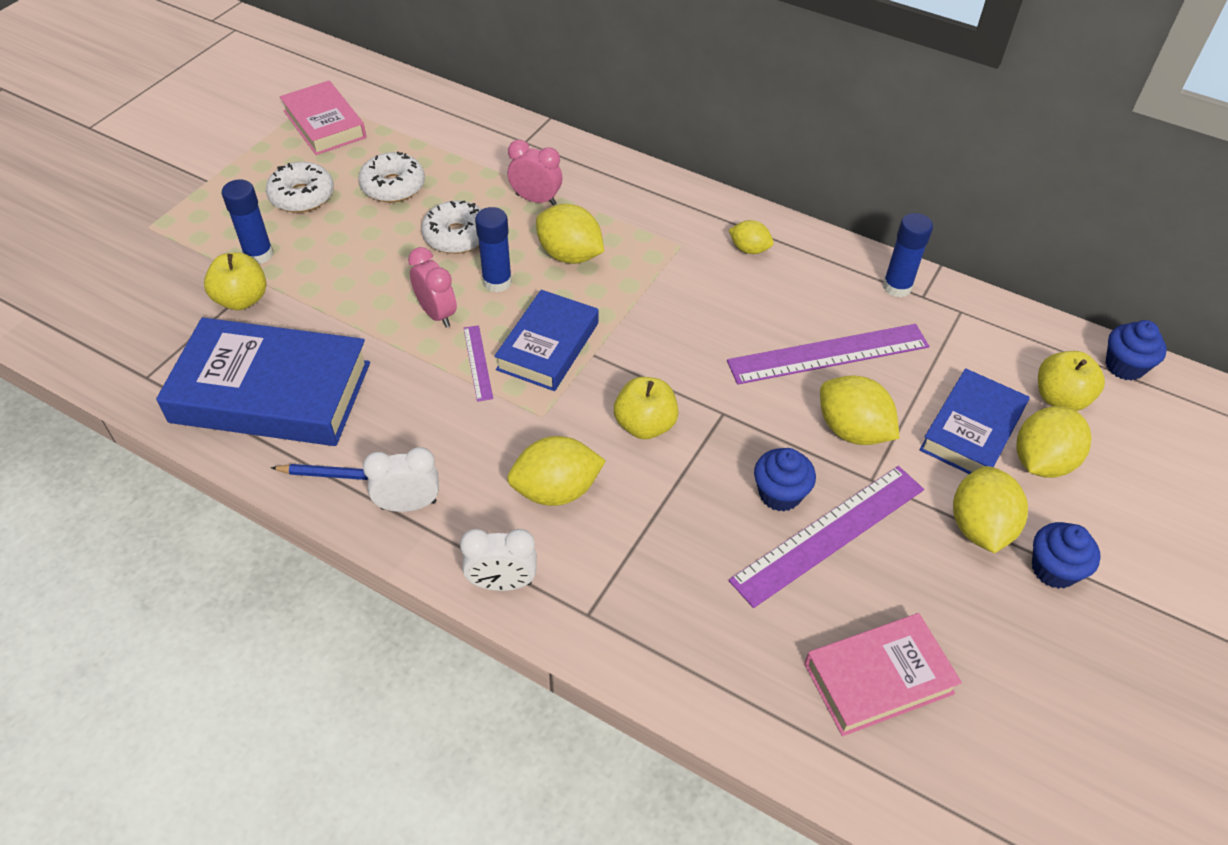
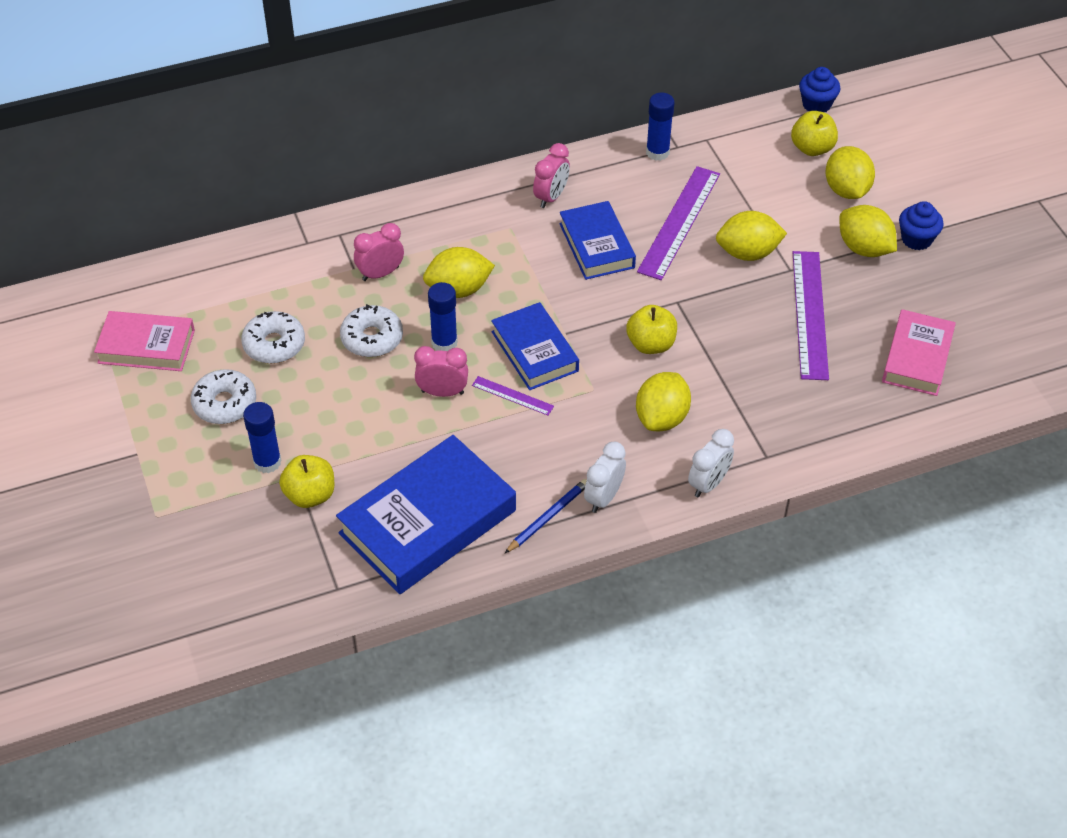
camera: 50 degrees left, 0 degrees up
(749, 249) = (551, 197): yellow lemon -> pink clock
(780, 494) = (762, 316): blue cupcake -> none
(972, 430) = (798, 202): blue book -> blue book (597, 245)

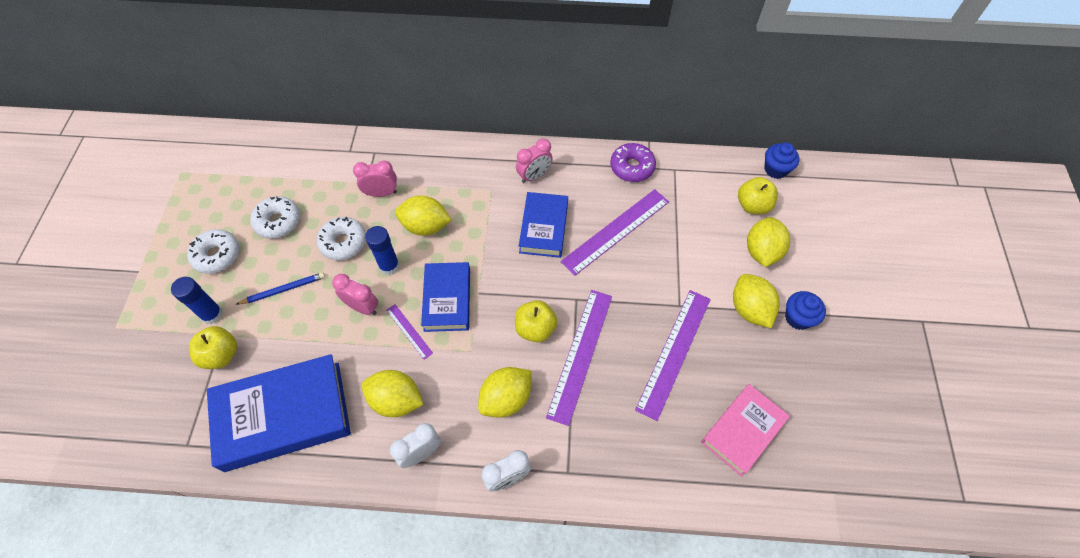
camera: 25 degrees right, 10 degrees up
(146, 346) = (200, 191): pink book -> none
(548, 517) = (369, 452): blue pencil -> blue pencil (283, 290)
(657, 152) = (632, 167): blue glue stick -> purple donut
(714, 350) = (580, 354): none -> purple ruler
(748, 253) = (654, 277): yellow lemon -> yellow lemon (396, 400)

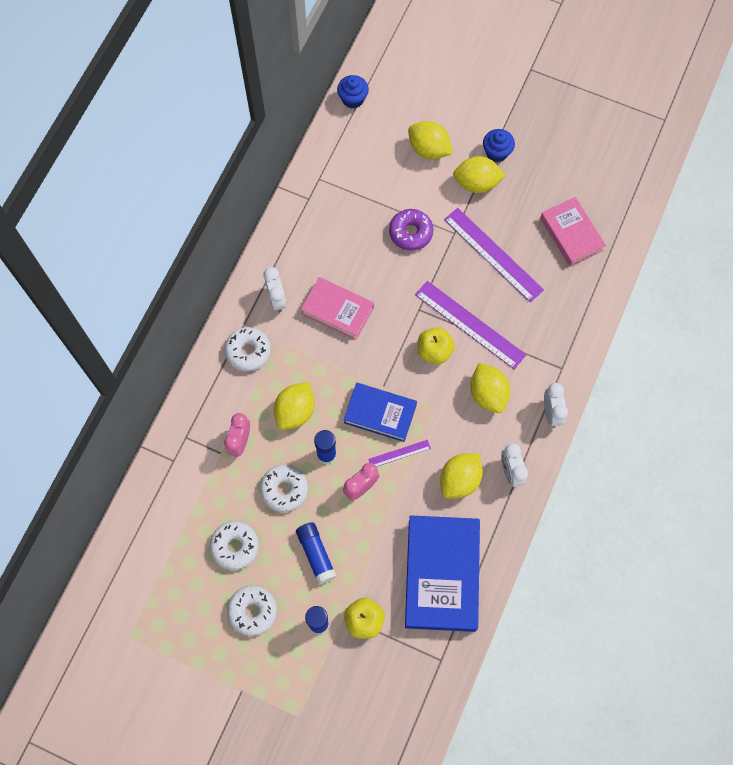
camera: 70 degrees left, 10 degrees up
(283, 290) = (316, 554): blue pencil -> blue glue stick
(473, 171) = (248, 351): none -> white donut
(534, 176) = (276, 299): pink clock -> white clock
(544, 228) = (337, 310): blue book -> pink book
(616, 231) = (364, 253): purple ruler -> none
(632, 167) = (302, 213): purple donut -> purple donut (410, 233)
(752, 205) = (382, 134): yellow apple -> none

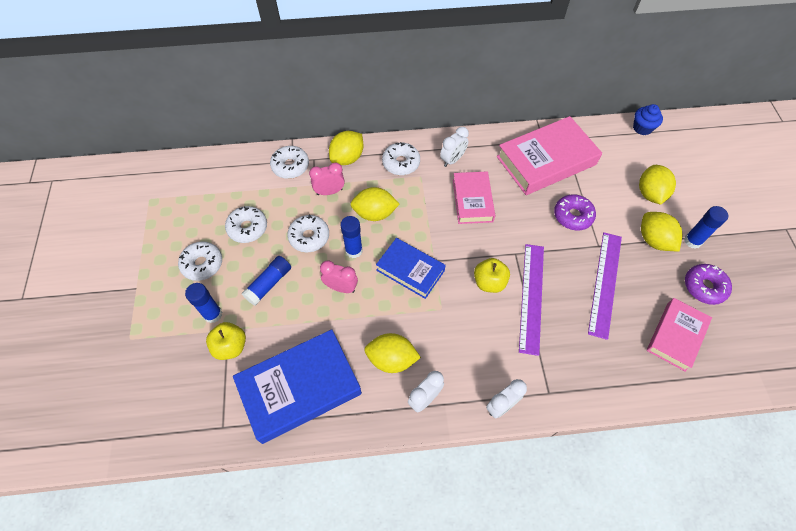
camera: 60 degrees right, 10 degrees down
(179, 466) = (290, 166): none -> white donut
(334, 213) = (546, 161): none -> pink book
(380, 413) = (410, 270): blue book -> blue book turned 45 degrees counterclockwise
(399, 454) = (386, 301): purple ruler -> none
(488, 394) = (482, 342): yellow lemon -> yellow lemon (347, 158)
(496, 152) = (692, 241): blue cupcake -> blue glue stick
(543, 178) = (704, 287): none -> purple donut

